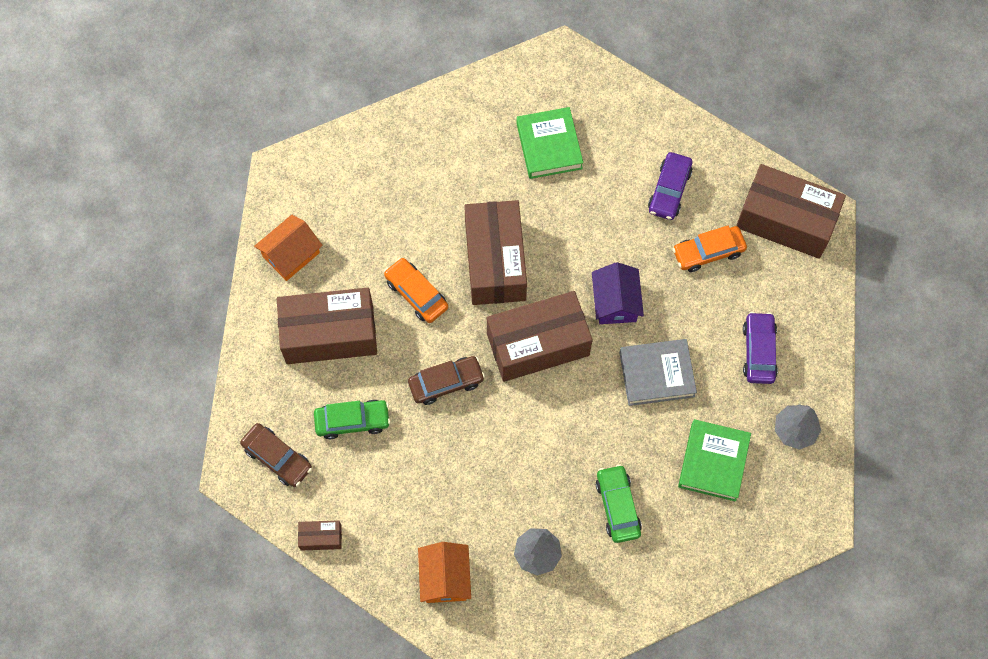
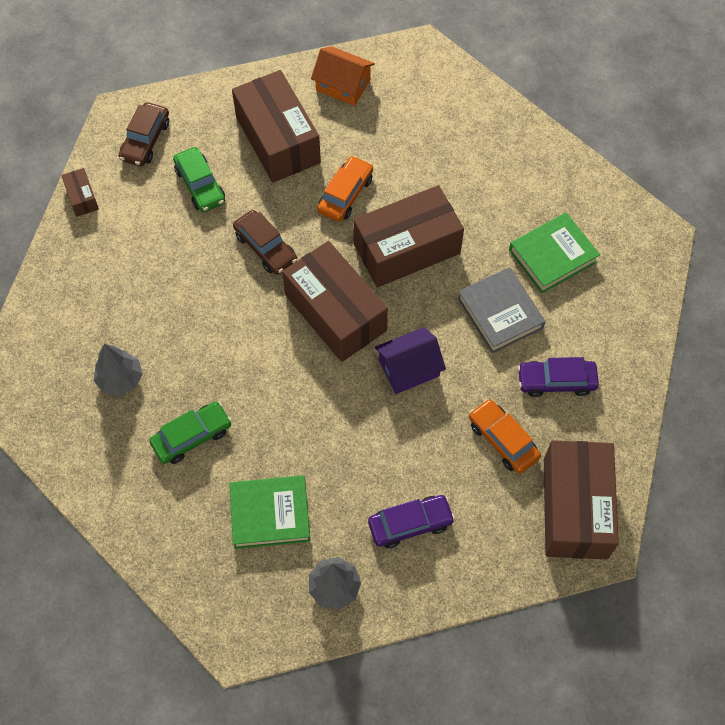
camera: 70 degrees right, 5 degrees down
(445, 577) = (74, 308): orange house -> none
(656, 374) = (346, 430): grey book -> grey book (500, 313)

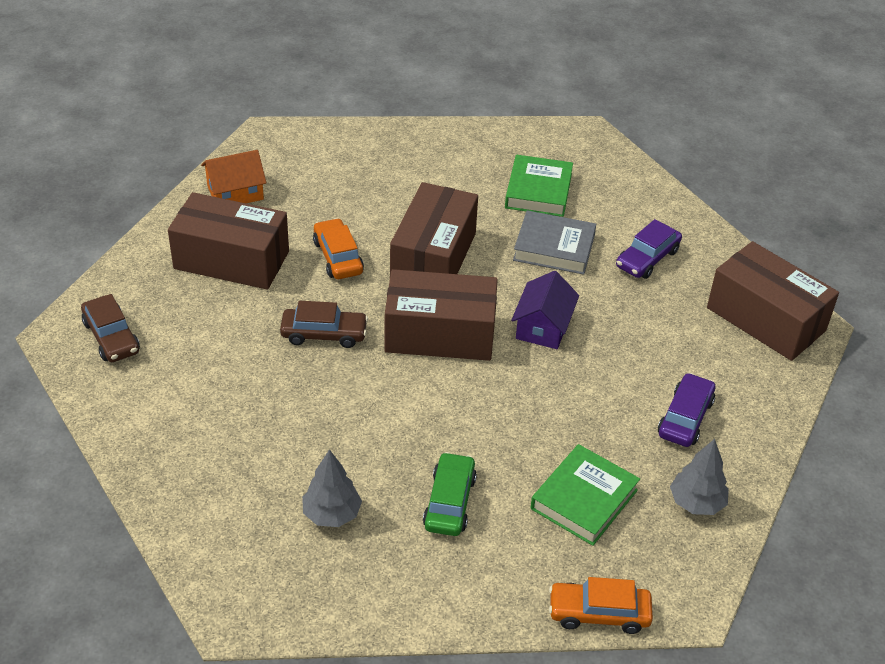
camera: 50 degrees left, 20 degrees down
(82, 197) = (107, 417): brown box -> none
(200, 185) = (207, 333): green car -> none
(503, 440) = (666, 318): orange car -> orange car (599, 613)

